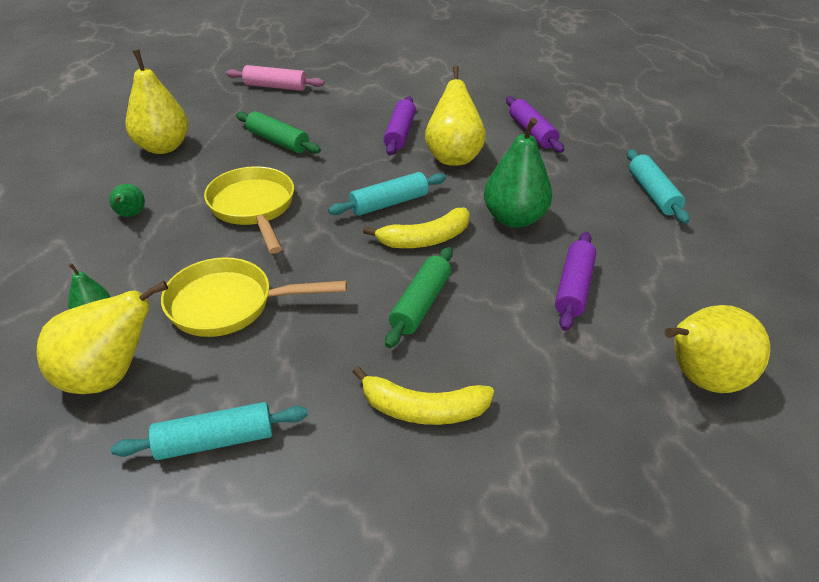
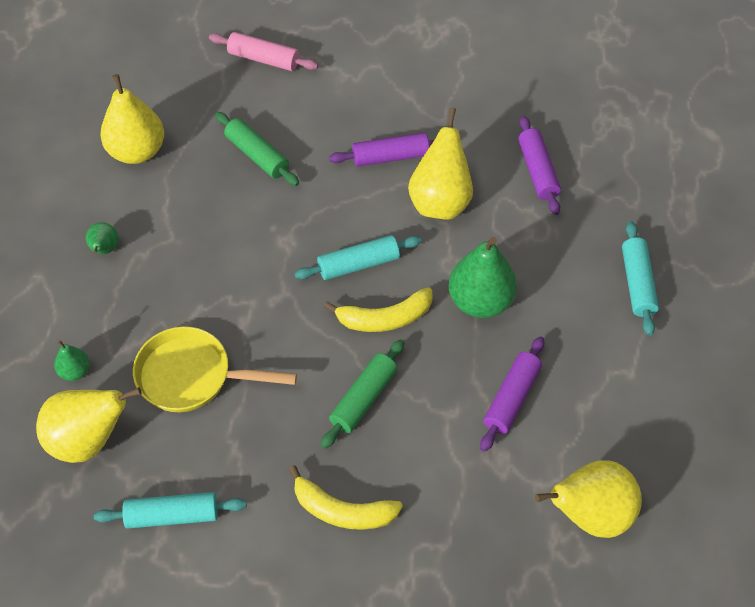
camera: 10 degrees right, 15 degrees up
(253, 208) = (223, 254): yellow pan -> none
(400, 133) = (390, 157): purple rolling pin -> purple rolling pin turned 60 degrees clockwise

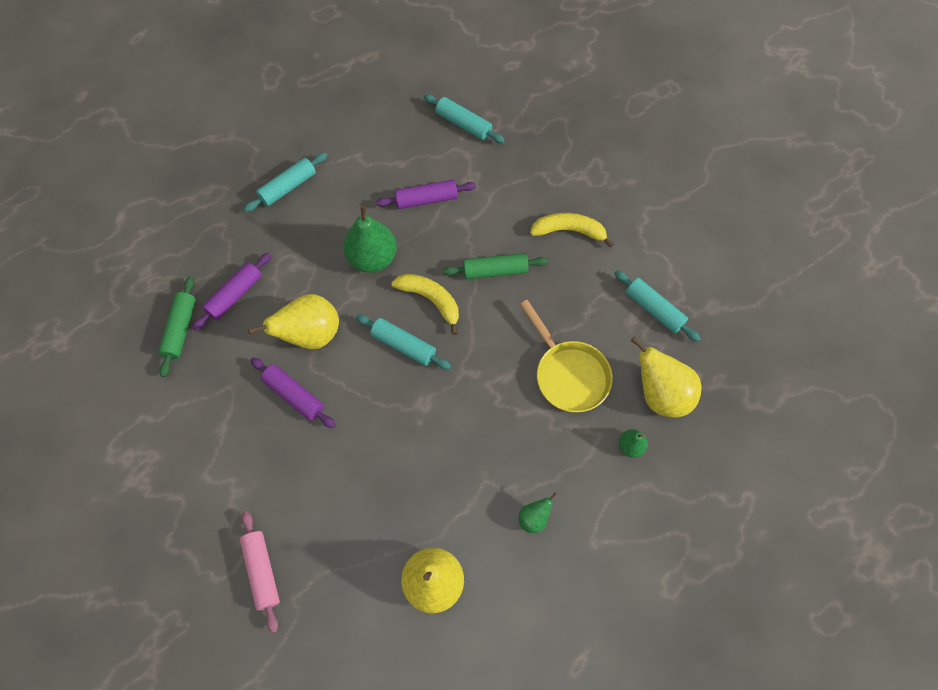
camera: 130 degrees left, 10 degrees up
(257, 155) = (365, 488): green rolling pin -> green rolling pin (180, 329)
(342, 510) = (569, 231): yellow banana -> yellow banana turned 60 degrees counterclockwise
(590, 515) = (463, 124): yellow pear -> turquoise rolling pin

